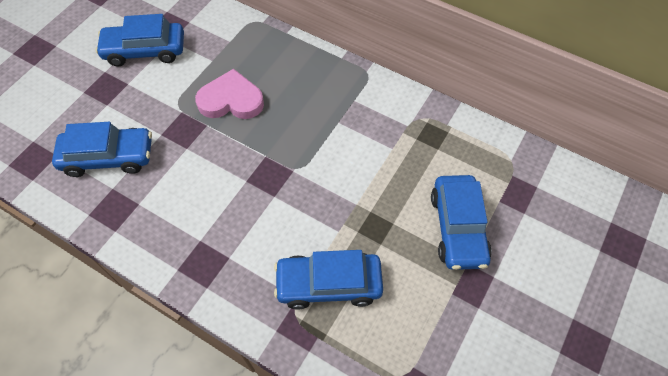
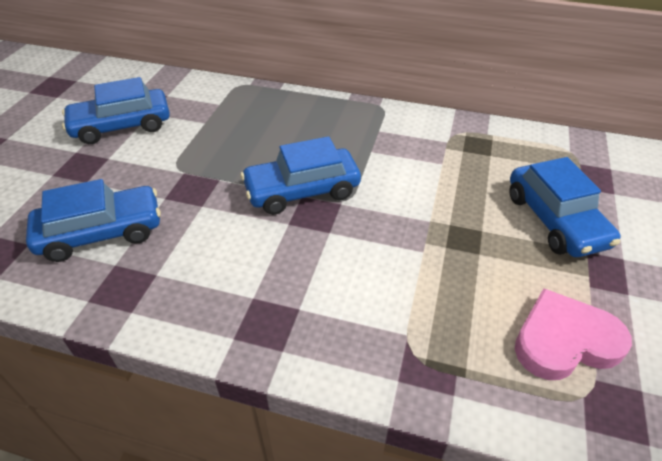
camera: 15 degrees left, 15 degrees down
(231, 100) = (240, 152): pink heart -> pink heart (564, 340)
(329, 284) = (440, 309): blue car -> blue car (302, 191)

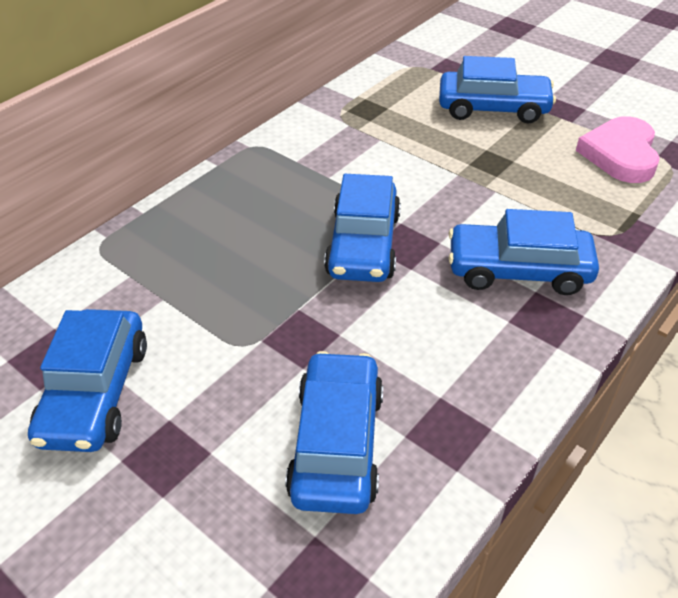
camera: 65 degrees left, 0 degrees up
(320, 290) = (518, 270): none -> blue car

